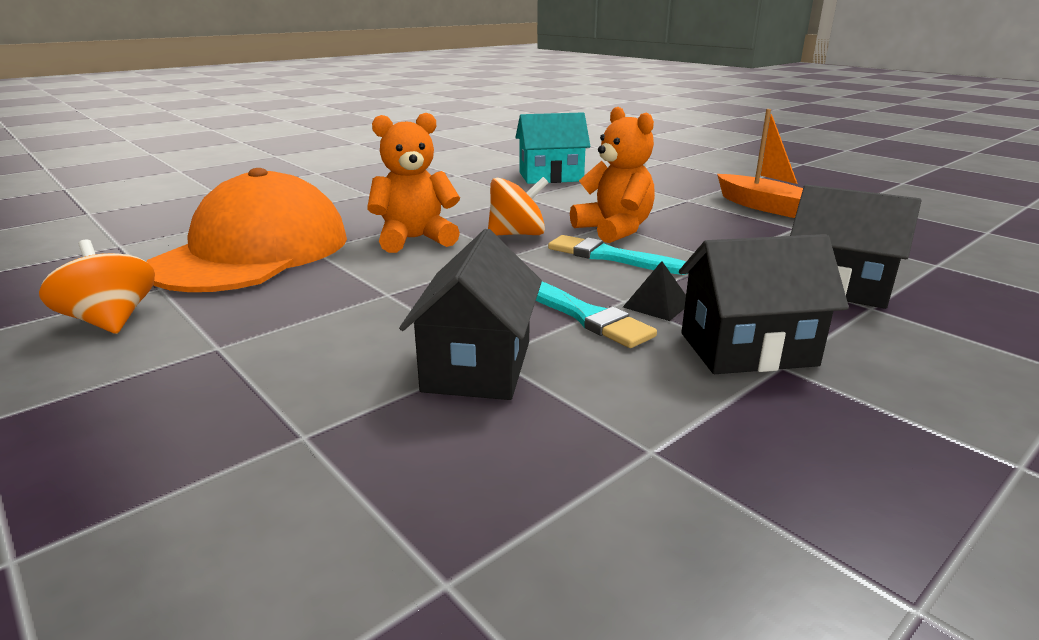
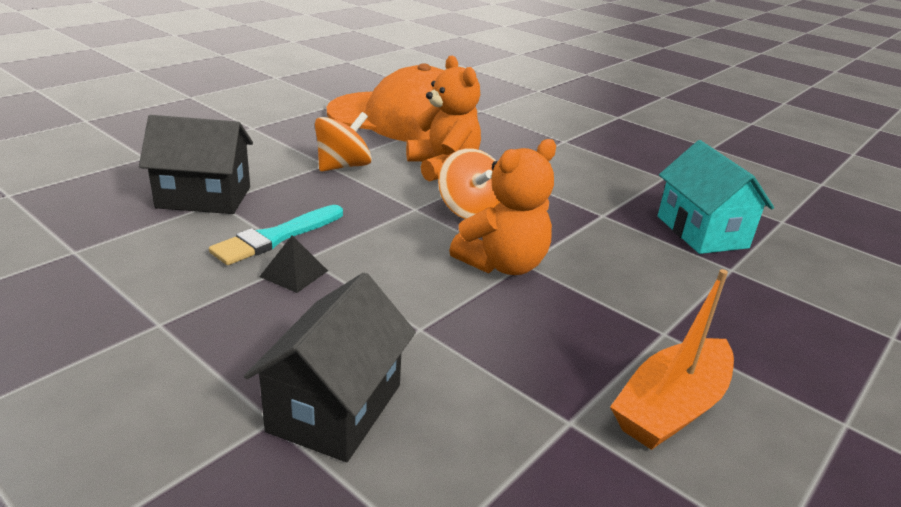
camera: 80 degrees right, 5 degrees up
(111, 321) = (290, 100): orange spinning top -> orange spinning top (343, 166)
(610, 257) = (416, 257): turquoise brush -> none
(747, 349) = (193, 310): black house -> none

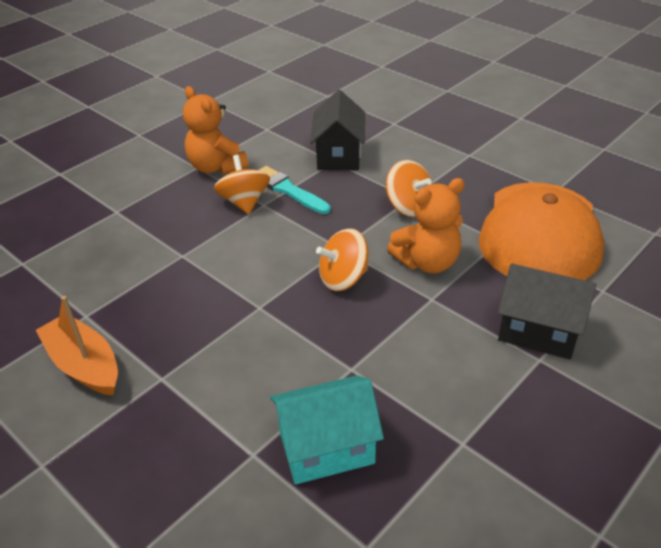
camera: 95 degrees right, 10 degrees up
(294, 273) = (244, 202): black pyramid -> orange spinning top
(335, 407) = (120, 229): black house -> black house (539, 331)
(503, 264) = (257, 295): orange teddy bear -> orange teddy bear (216, 167)

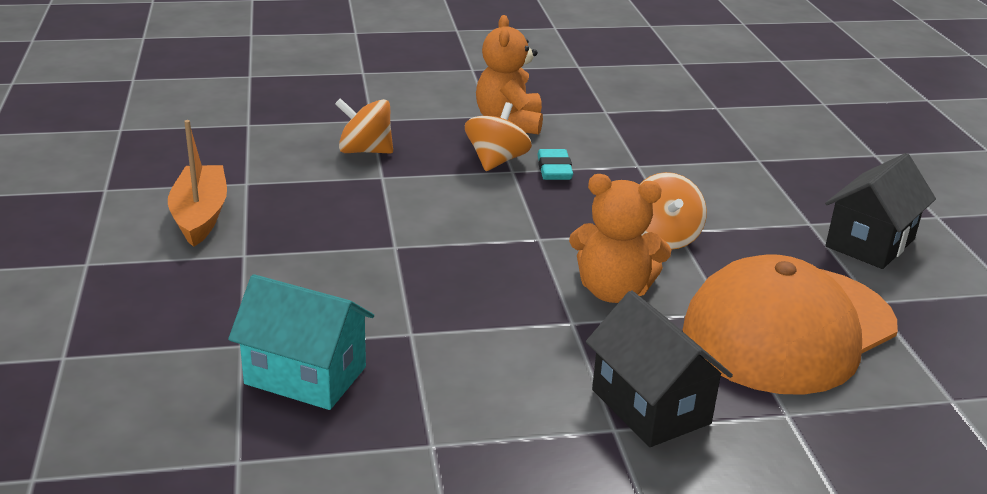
camera: 35 degrees right, 10 degrees down
(288, 190) = (554, 169): turquoise brush -> turquoise eraser
(339, 155) = (651, 163): black house -> black house (870, 243)
(343, 278) = (505, 263): orange spinning top -> orange spinning top (365, 151)

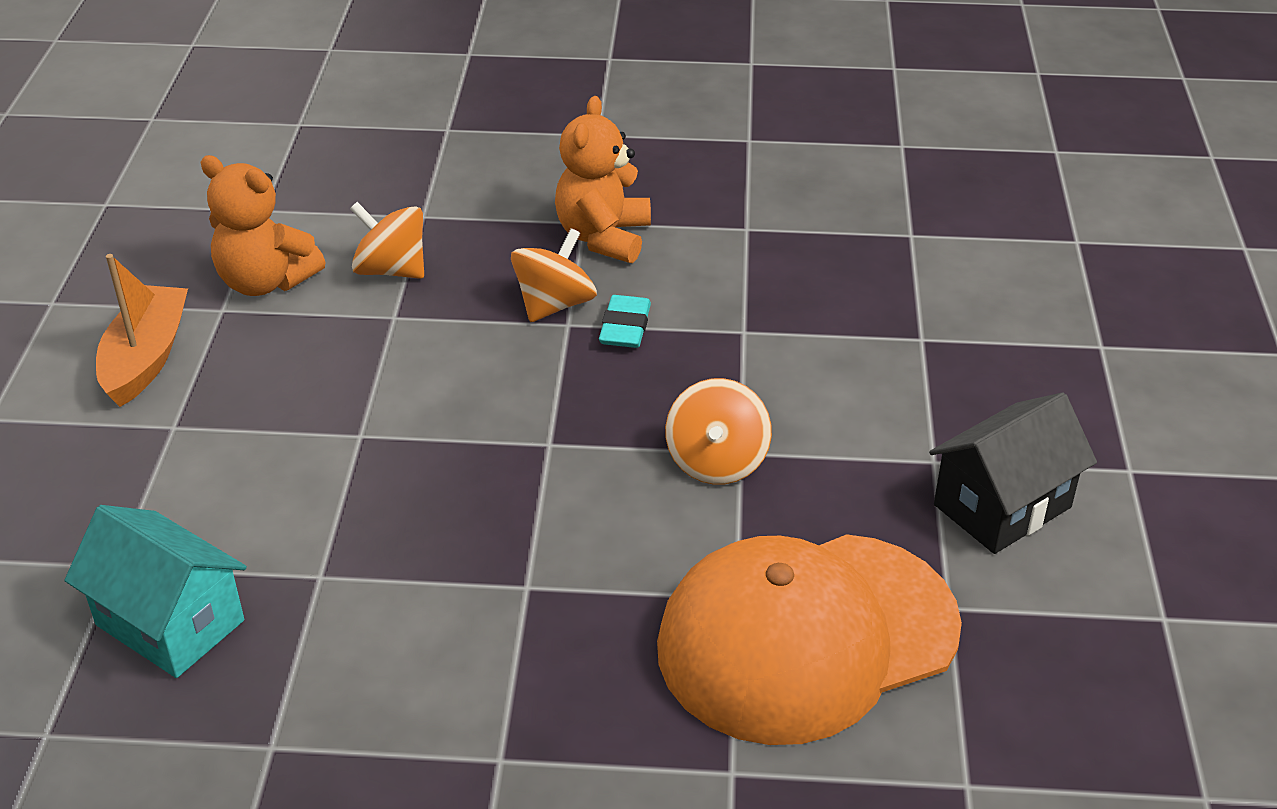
camera: 15 degrees right, 10 degrees up
(613, 291) = (604, 544): orange teddy bear -> orange teddy bear (265, 282)
(650, 406) = (562, 733): black house -> none

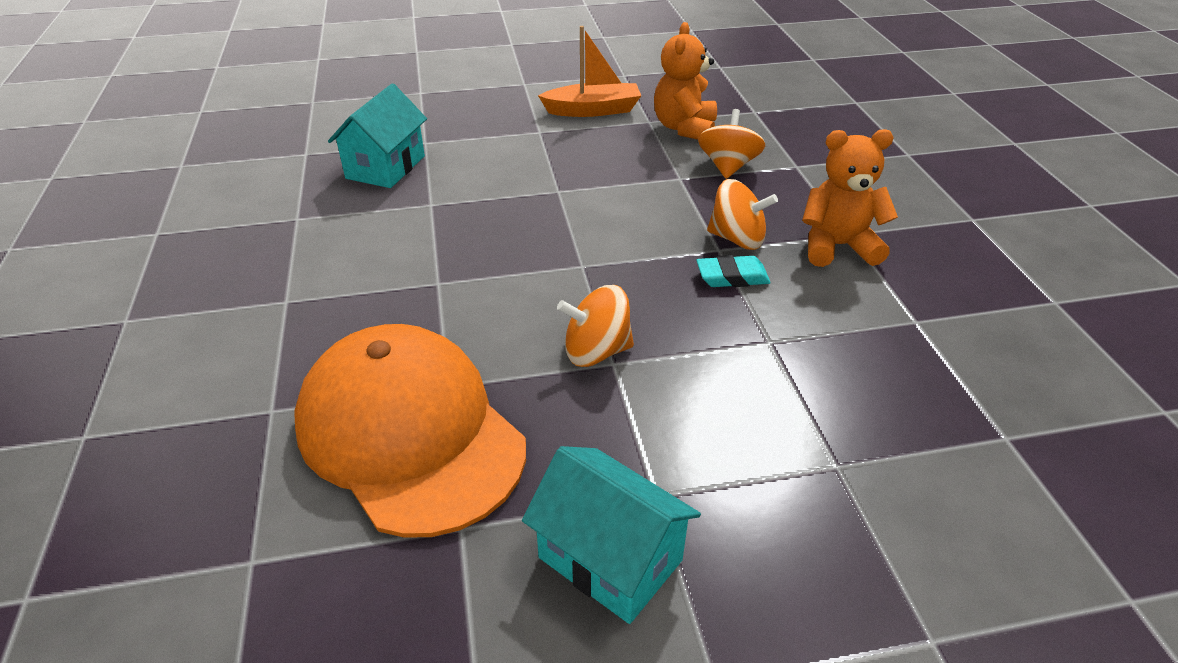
camera: 75 degrees right, 0 degrees up
(1002, 506) = (610, 559): black house -> turquoise house

